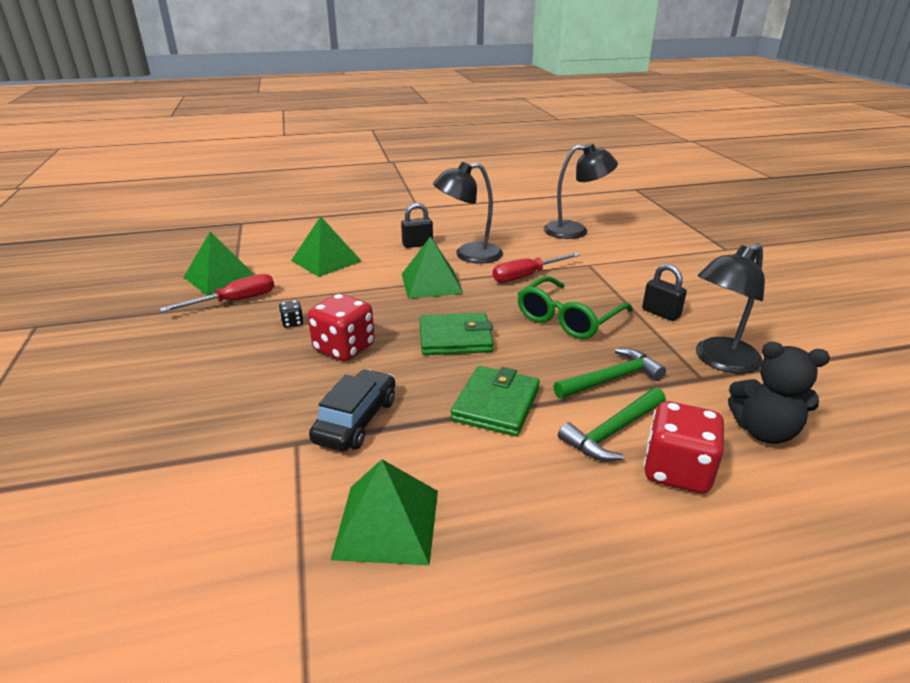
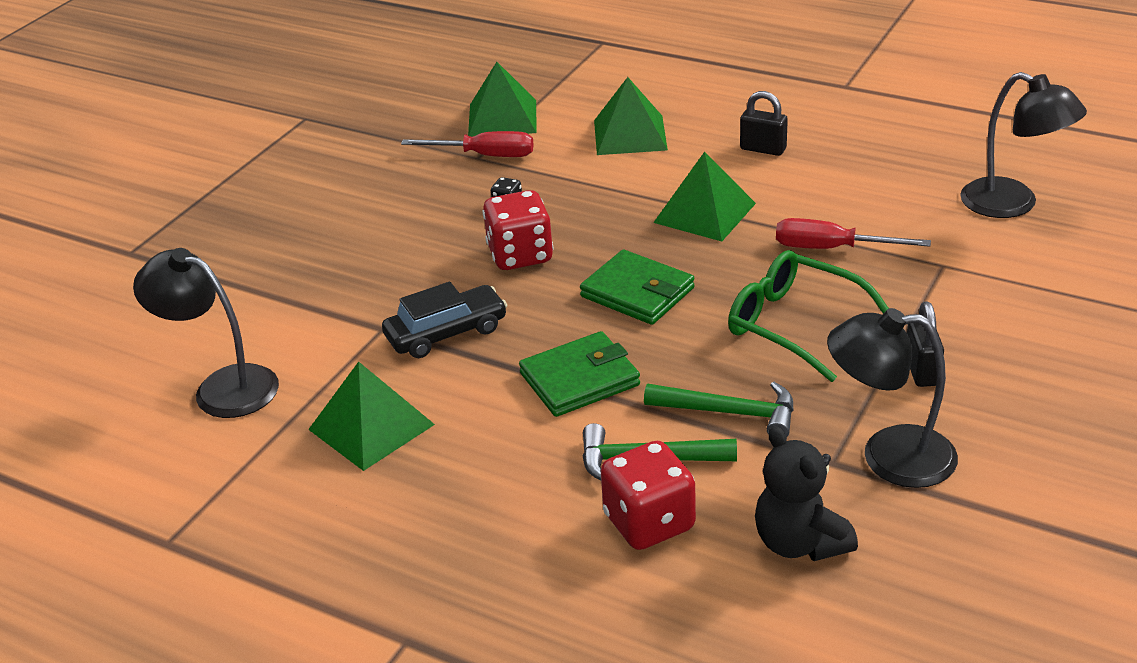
camera: 45 degrees right, 5 degrees up
(469, 255) = (804, 189): black lamp -> black lamp (222, 387)
(568, 318) = (795, 325): green glasses -> green glasses turned 45 degrees clockwise

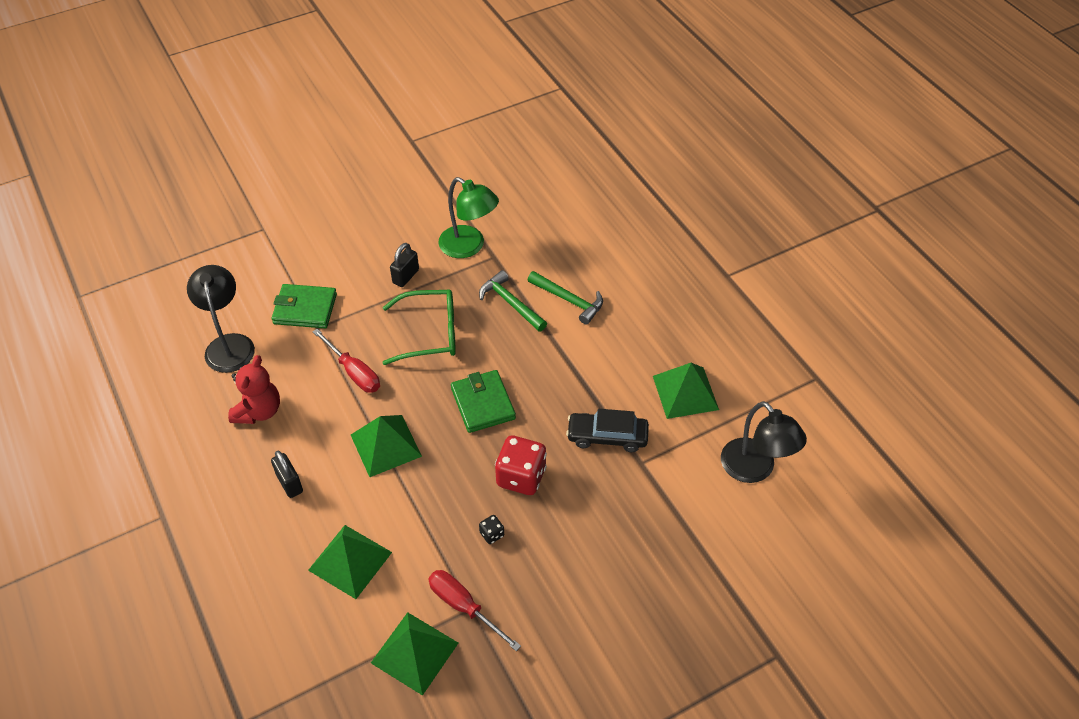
camera: 150 degrees left, 15 degrees up
(580, 379) = (562, 362): green wallet -> green wallet (305, 309)
(649, 522) = (593, 272): red dice -> none
(795, 325) = (429, 333): green glasses -> green glasses turned 75 degrees counterclockwise
(799, 543) = (543, 233): black teddy bear -> none
(881, 176) = (259, 411): none -> red teddy bear
(889, 456) = (469, 247): black lamp -> green lamp

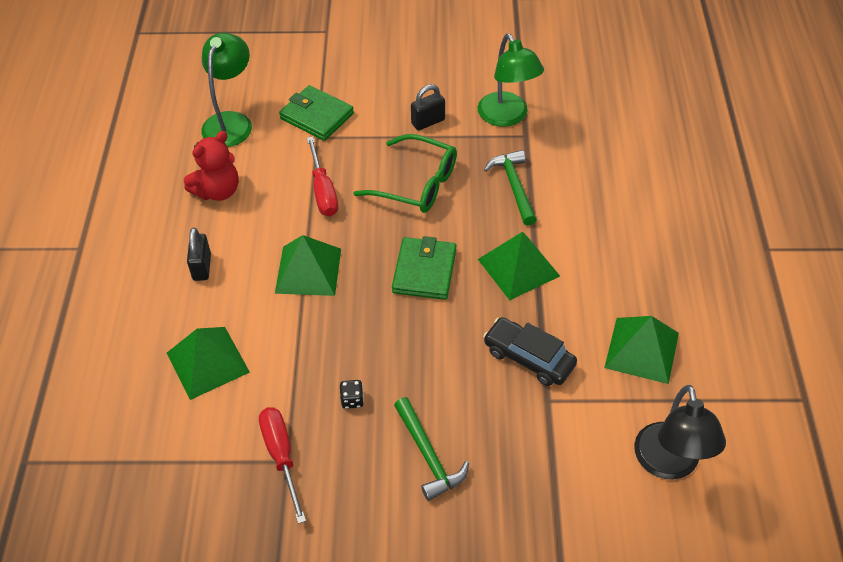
camera: 30 degrees right, 0 degrees up
(229, 344) = (231, 122): black lamp -> green lamp
(414, 653) = (209, 476): green pyramid -> green pyramid (518, 267)
(521, 477) = (416, 358): red dice -> none
(569, 300) = (575, 207): green hammer -> green hammer (428, 455)

